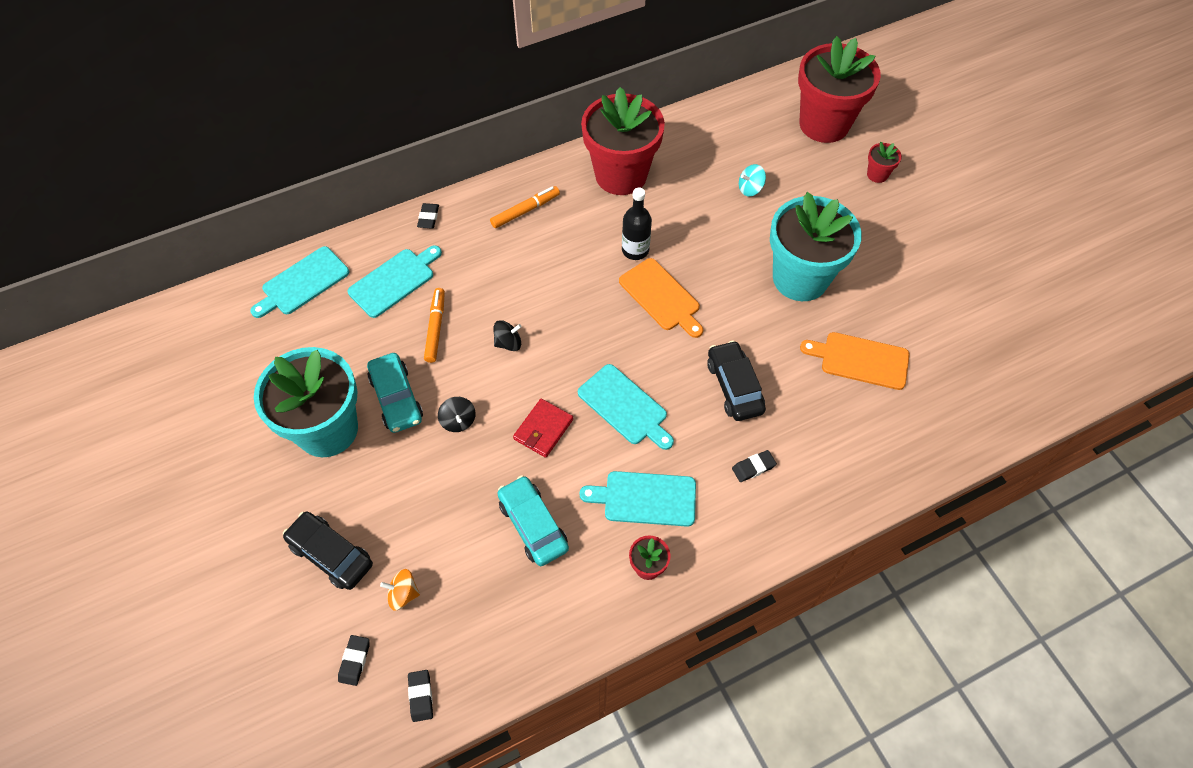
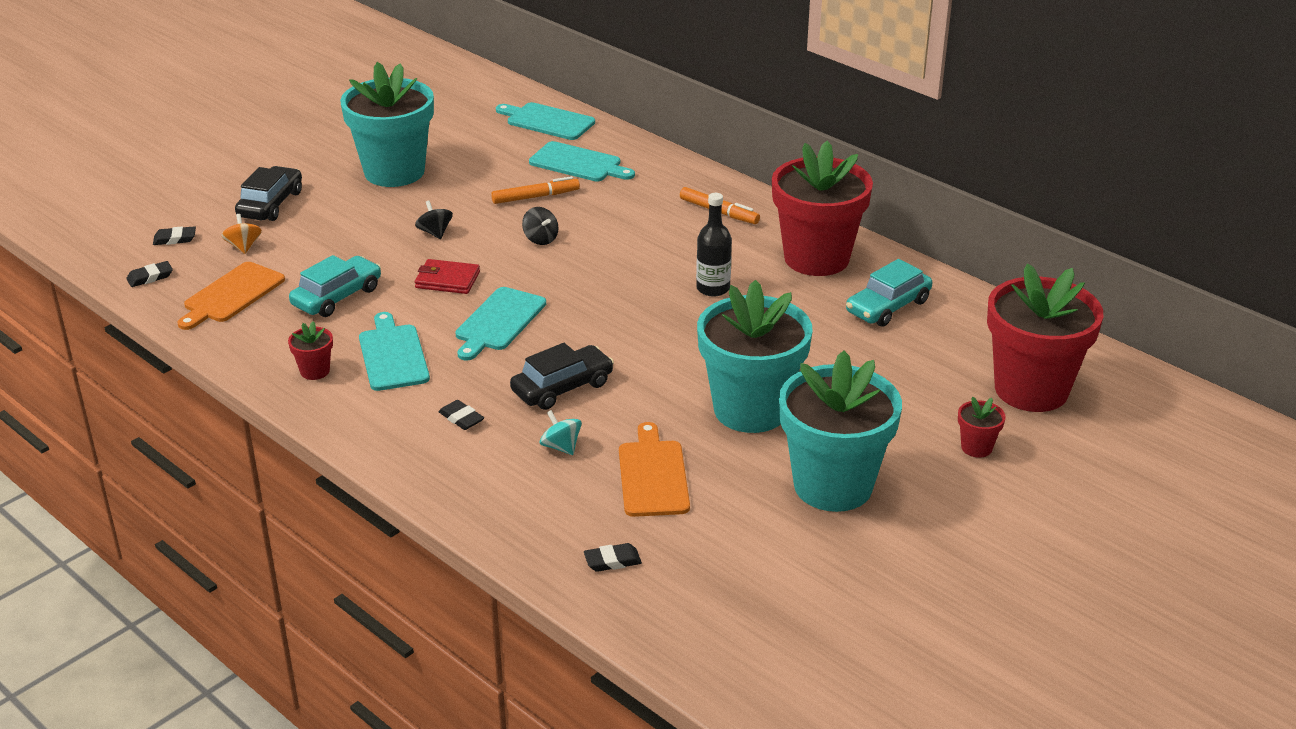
camera: 70 degrees right, 25 degrees down
(396, 398) = (444, 196): turquoise car -> turquoise car (888, 306)
(428, 218) = (669, 162): black eraser -> black eraser (612, 561)
(458, 421) = (435, 232): black spinning top -> black spinning top turned 105 degrees clockwise
(661, 297) = (658, 317): orange cutting board -> orange cutting board (231, 295)
(750, 189) = (867, 350): turquoise spinning top -> turquoise spinning top (561, 447)
(898, 262) = (833, 486): none -> turquoise flower pot

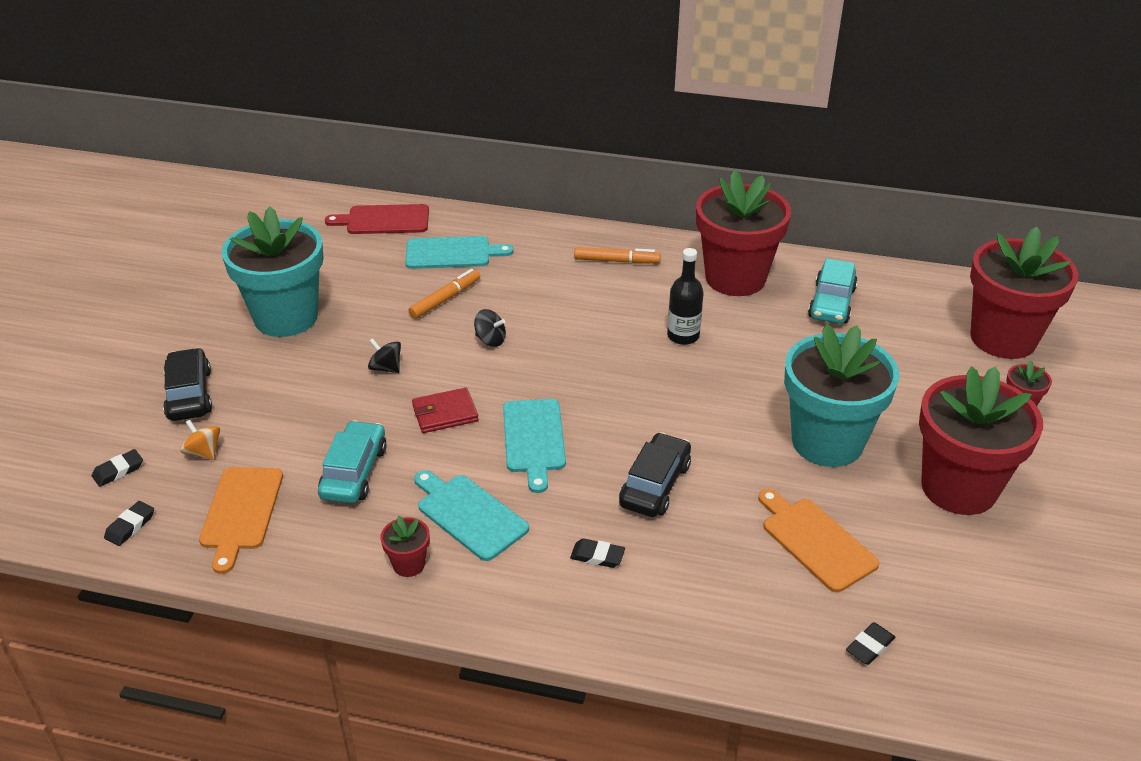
camera: 30 degrees left, 5 degrees up
(547, 121) = (384, 220): turquoise cutting board -> red cutting board
(561, 447) = (713, 547): turquoise spinning top -> none
(833, 486) = (958, 487): turquoise flower pot -> red flower pot

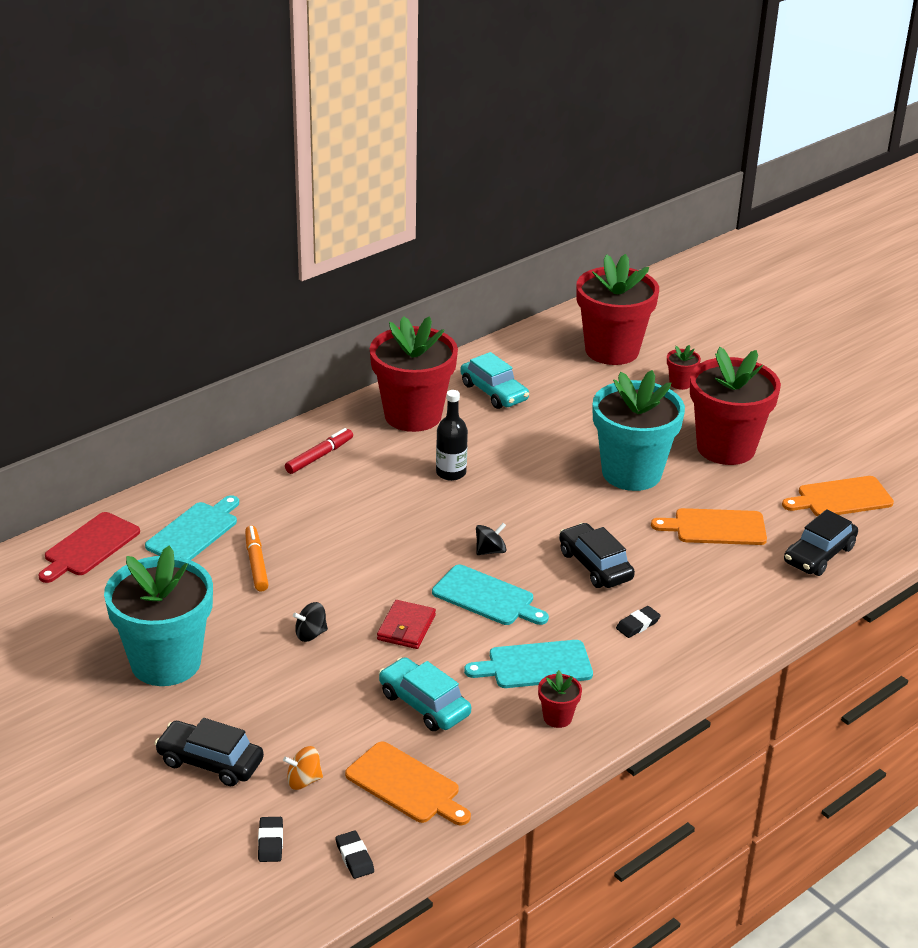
camera: 55 degrees left, 5 degrees down
(490, 340) = (341, 564): black spinning top -> black spinning top (490, 551)
(616, 261) = (319, 456): orange marker -> red marker
(869, 646) = (819, 555): black eraser -> black car
(995, 620) = (841, 498): none -> orange cutting board

